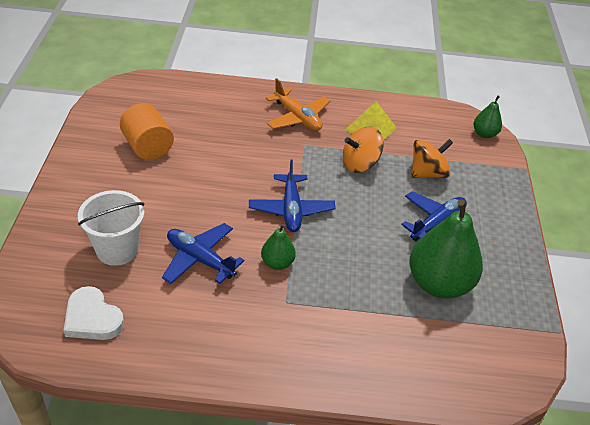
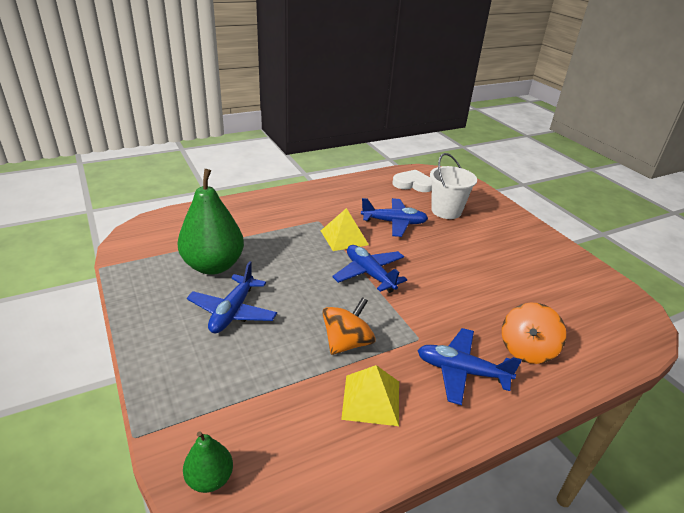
camera: 150 degrees right, 10 degrees down
(148, 147) = (531, 275): orange cylinder -> none
(277, 263) = (344, 237): green pear -> yellow pyramid
(297, 117) = (461, 371): orange plane -> blue plane
(427, 173) = (267, 366): orange spinning top -> orange spinning top (526, 349)

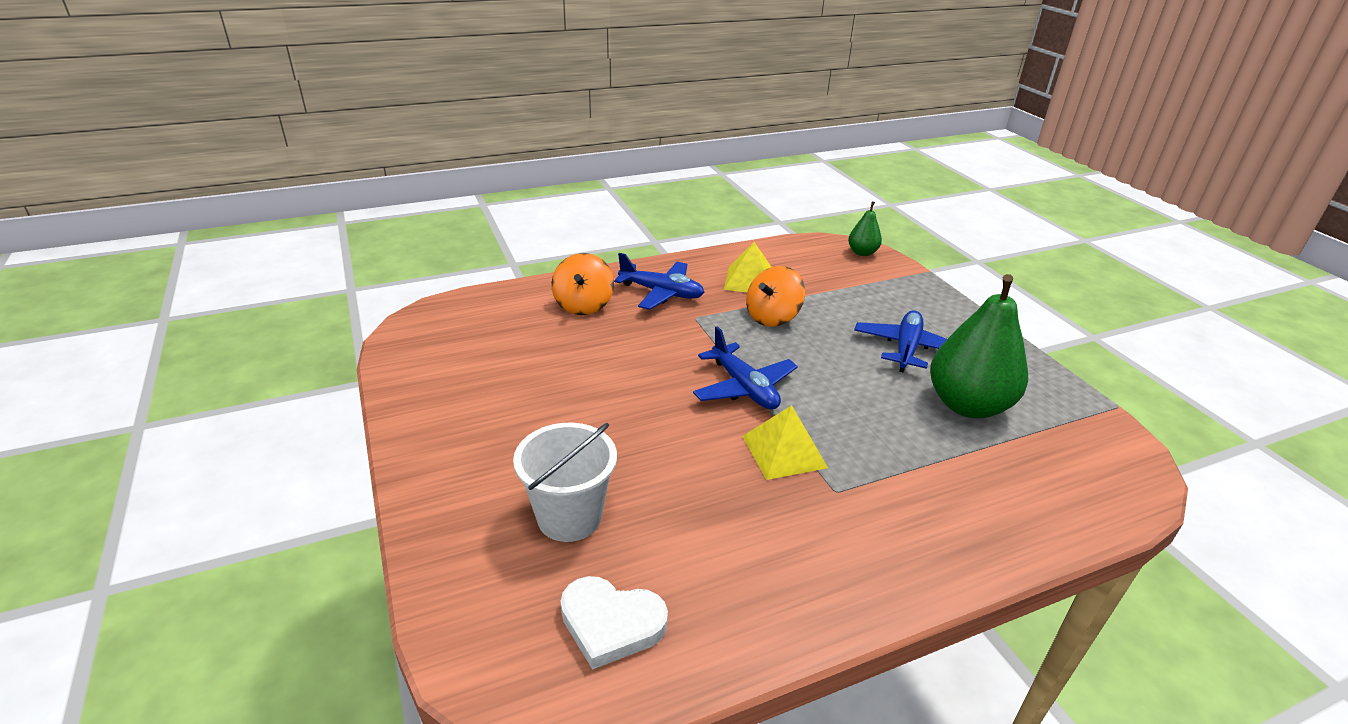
camera: 175 degrees left, 0 degrees up
(394, 223) = (689, 484): blue plane -> none
(526, 349) = (583, 305): orange spinning top -> orange spinning top turned 150 degrees clockwise

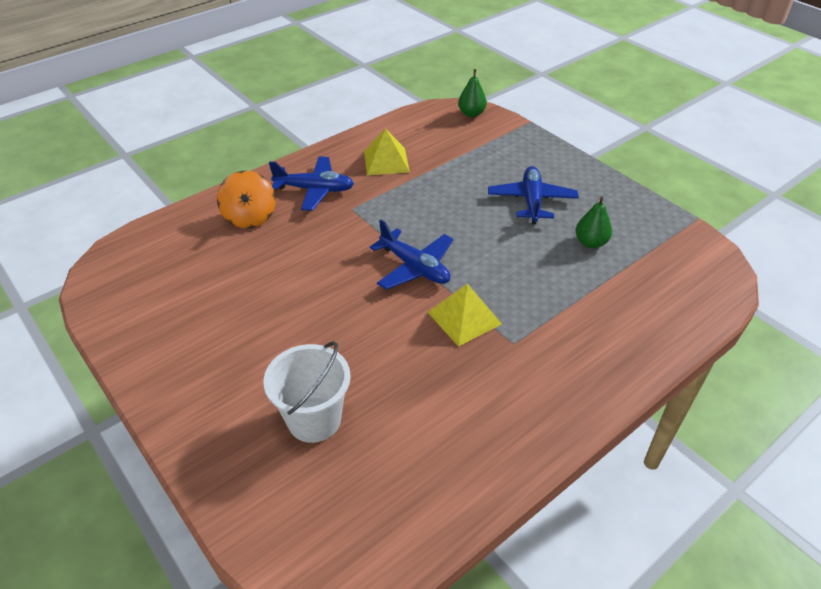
camera: 15 degrees left, 10 degrees up
(611, 623) = (380, 498): white heart -> none
(772, 317) = (416, 194): orange spinning top -> none
(967, 405) = (590, 243): green pear -> green pear, size x0.49

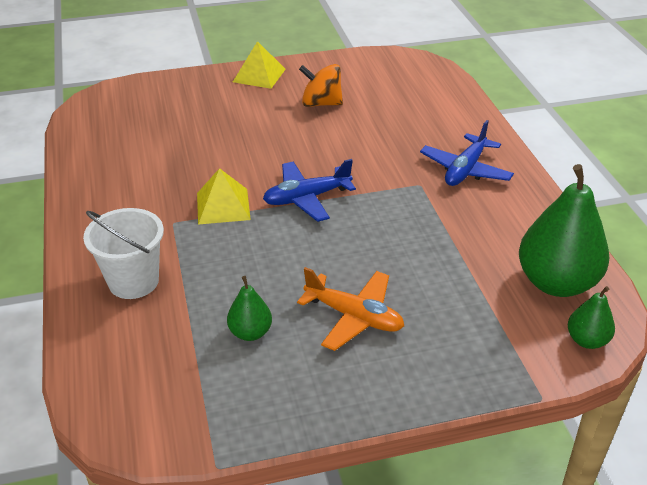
camera: 115 degrees right, 5 degrees down
(250, 217) = (441, 128): orange spinning top -> orange spinning top (321, 103)
(314, 419) = (194, 116): white bucket -> white bucket (133, 281)
(386, 161) = (497, 229): yellow pyramid -> yellow pyramid (259, 75)
(427, 130) = (556, 283): none -> green pear
(531, 201) = (354, 317): blue plane -> orange plane

